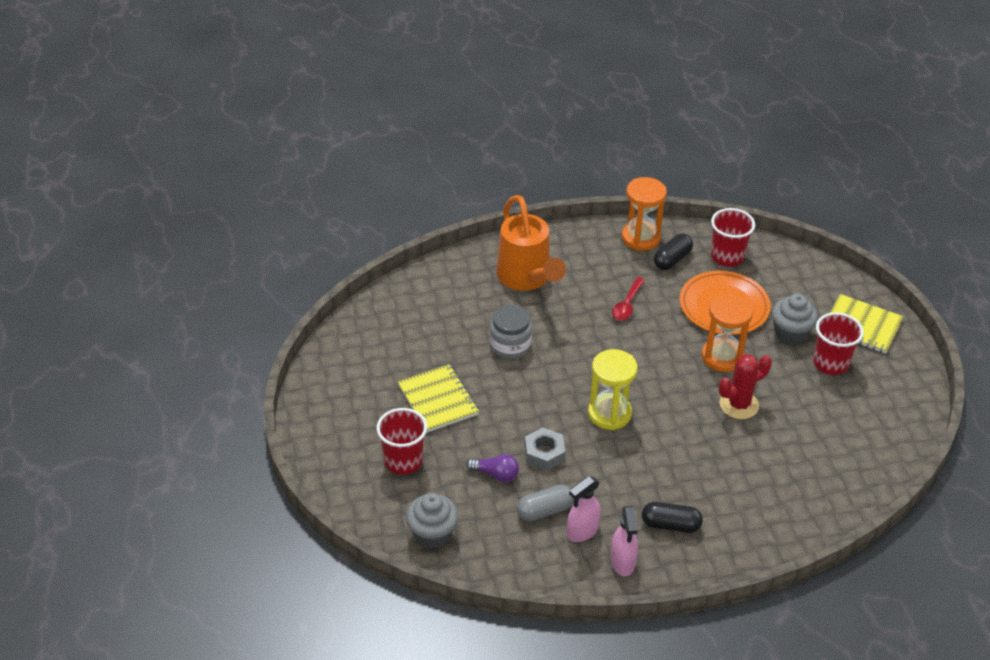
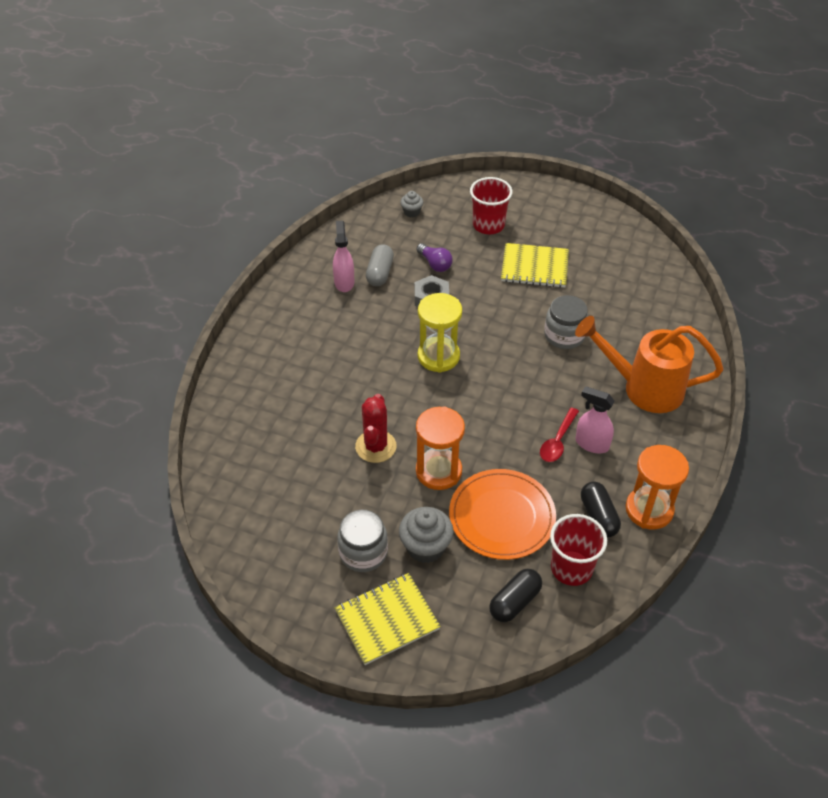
camera: 125 degrees right, 5 degrees up
(432, 534) = (411, 212): grey cupcake -> grey cupcake, size x0.56
(495, 474) = (435, 264): purple light bulb -> purple light bulb turned 90 degrees counterclockwise
(622, 562) = (299, 289): pink spray bottle -> pink spray bottle (591, 444)
(627, 305) = (557, 441): red spoon -> red spoon turned 120 degrees counterclockwise
(670, 525) = (304, 331): black capsule -> black capsule (514, 602)
(830, 363) = (363, 552): red cup -> grey jar

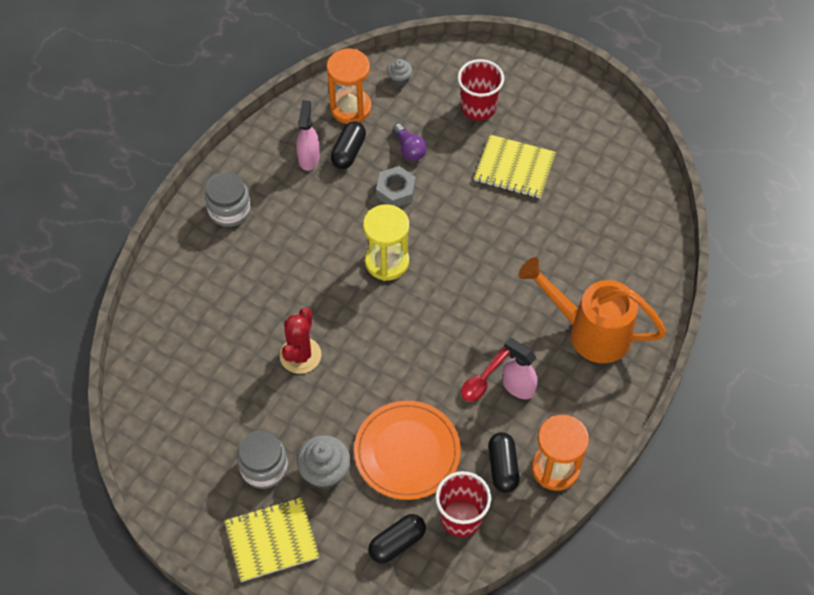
camera: 10 degrees right, 10 degrees up
(380, 273) = (348, 152): grey capsule -> black capsule
(438, 471) = (356, 393): orange hourglass -> orange hourglass (350, 108)
(564, 335) = (524, 256): grey jar -> grey jar (229, 210)

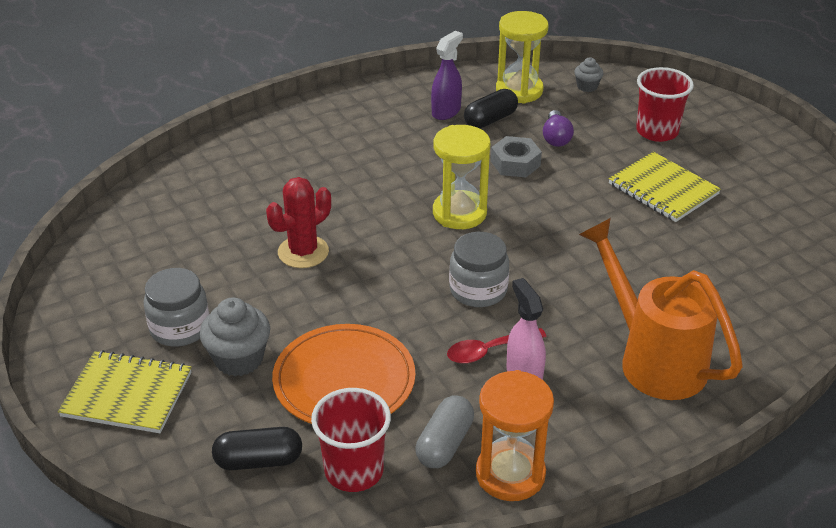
camera: 30 degrees right, 20 degrees down
(229, 210) = (335, 122): grey jar -> grey jar (478, 290)
(309, 158) = (446, 111): pink spray bottle -> purple spray bottle
(350, 108) = (519, 91): orange hourglass -> yellow hourglass
(502, 467) = (444, 443): black capsule -> grey capsule

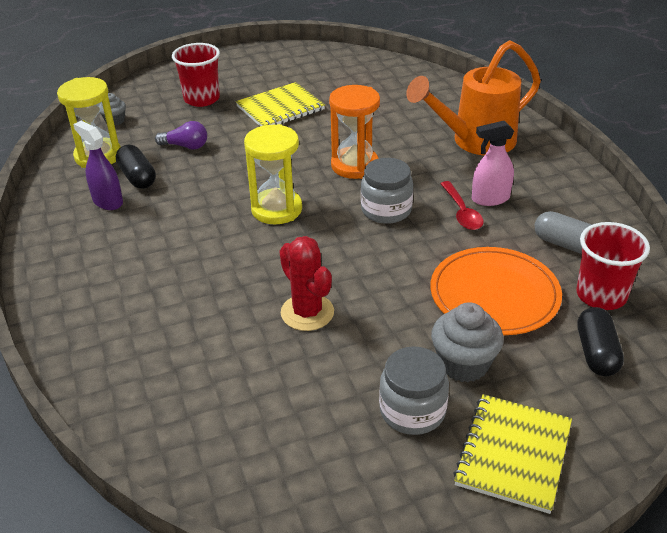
camera: 80 degrees left, 0 degrees up
(510, 474) = (594, 217): orange hourglass -> orange hourglass (354, 165)
(515, 163) = (214, 171): grey nut -> none

